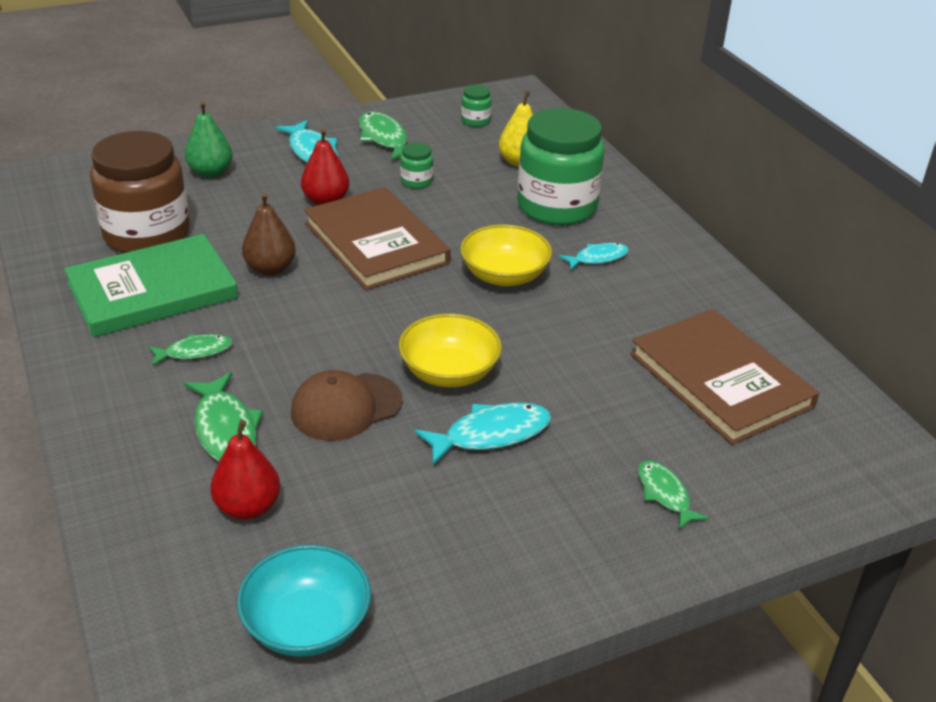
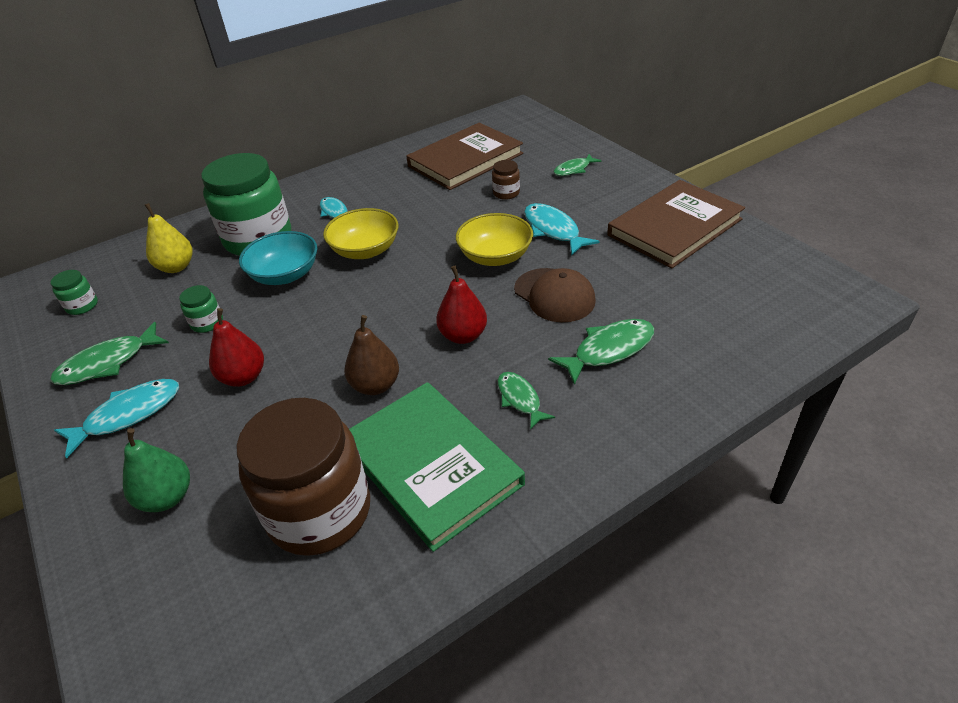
camera: 95 degrees left, 5 degrees up
(248, 507) = (680, 316): red pear -> red pear (463, 335)
(307, 624) = (753, 268): turquoise bowl -> turquoise bowl (285, 275)
(375, 243) = (323, 326): brown book -> brown book (675, 227)
(607, 406) = (506, 193): none -> brown jar

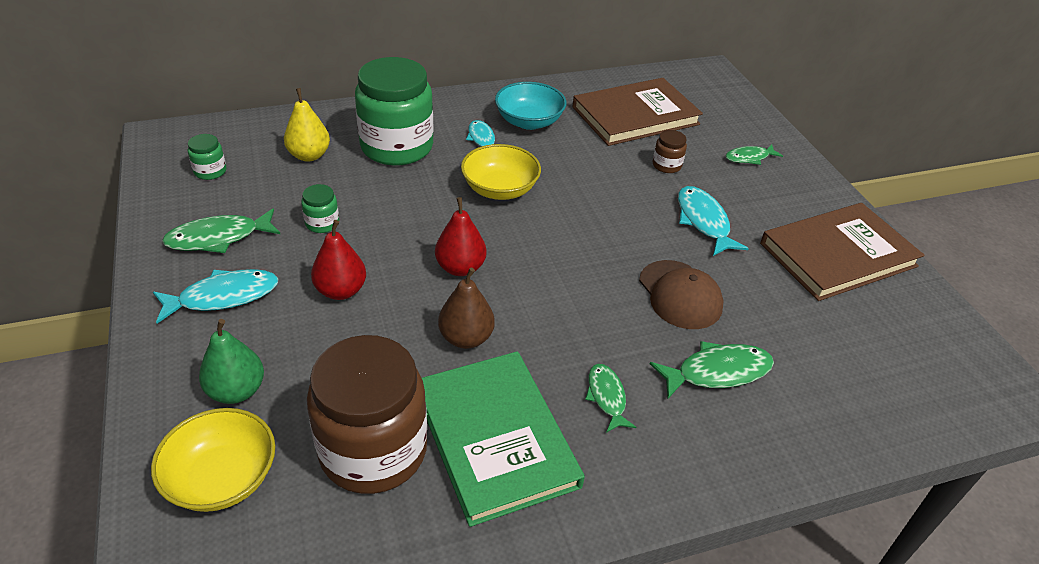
camera: 10 degrees right, 0 degrees up
(285, 275) = (412, 193): turquoise bowl -> turquoise bowl (529, 121)
(463, 335) = (570, 311): red pear -> red pear (460, 268)
(495, 256) = (631, 234): yellow bowl -> yellow bowl (222, 478)

